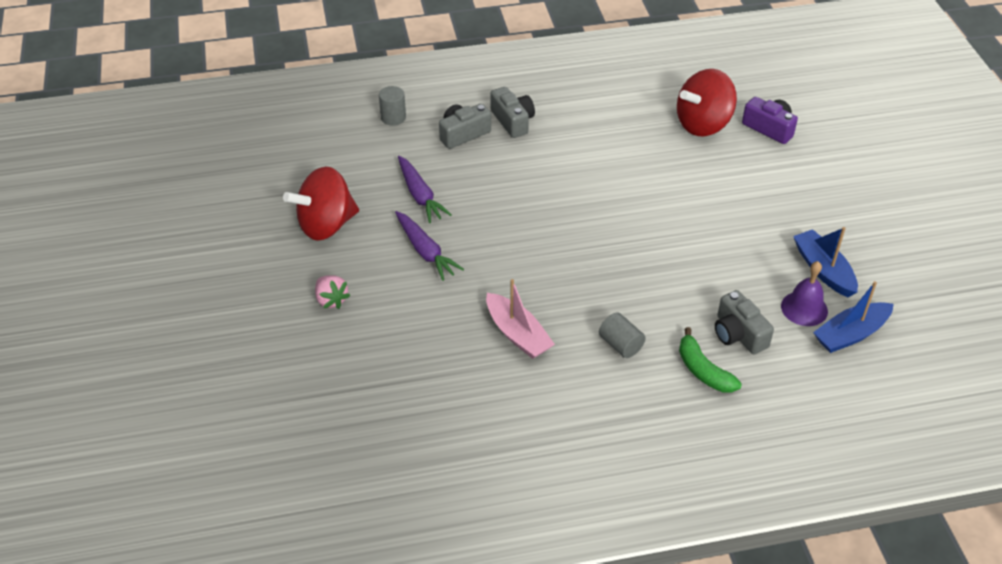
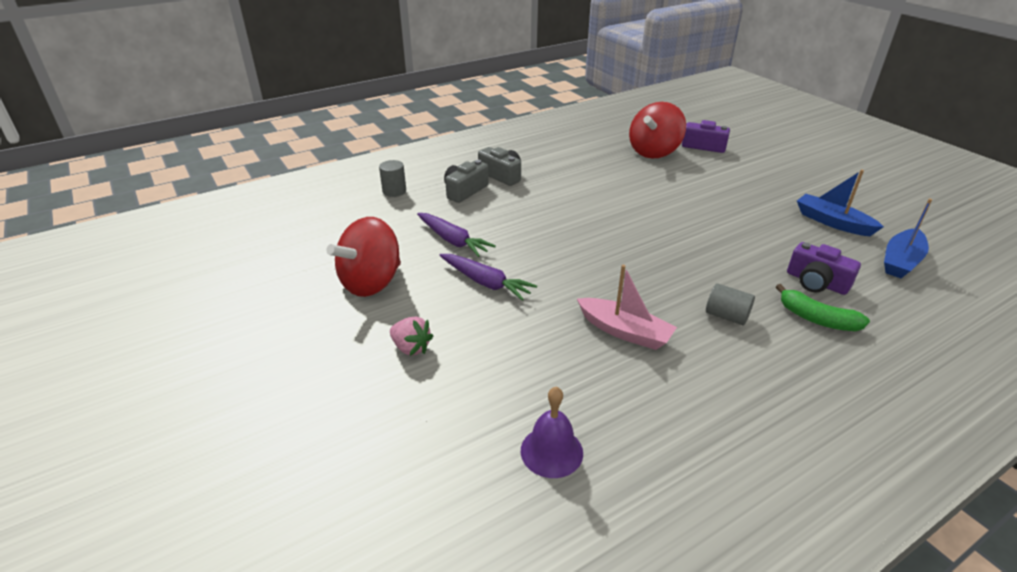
camera: 20 degrees left, 10 degrees down
(738, 334) = (816, 282): grey camera -> purple camera
(804, 308) = (847, 251): purple bell -> purple bell (551, 451)

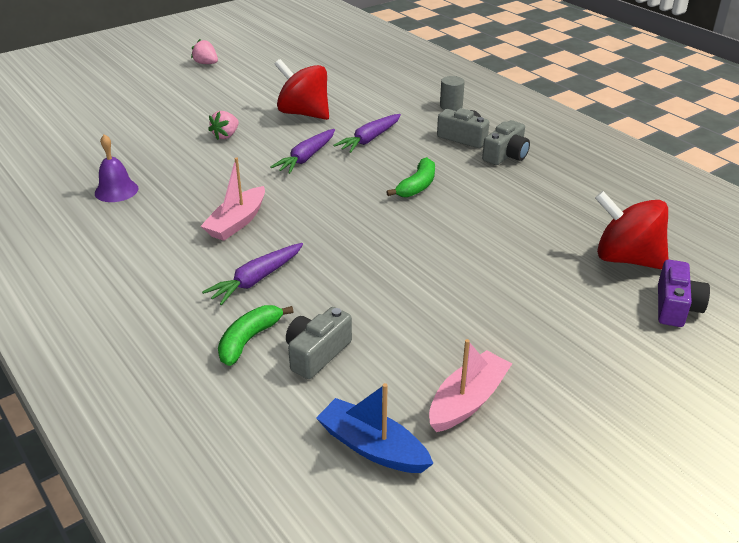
camera: 85 degrees right, 0 degrees up
(136, 381) = (206, 63): none -> pink strawberry
(552, 220) = (417, 186): none -> green banana
(726, 316) = (256, 280): grey cylinder -> purple carrot
(816, 282) = (316, 353): purple camera -> grey camera
(832, 222) = (467, 401): blue boat -> pink boat

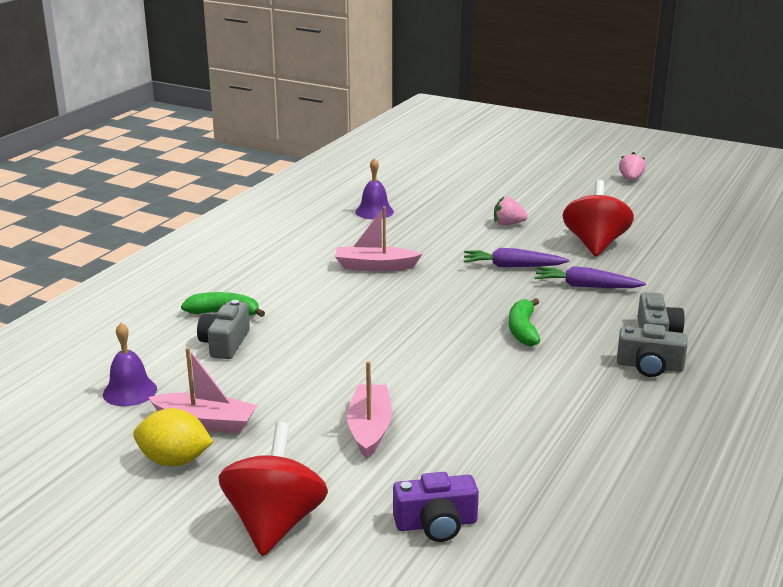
camera: 65 degrees right, 10 degrees down
(256, 280) = (301, 295): purple carrot -> none
(316, 353) = (225, 343): grey camera -> grey camera turned 90 degrees counterclockwise
(372, 447) = (130, 391): blue boat -> purple bell
(417, 186) = (523, 330): green banana -> green banana turned 90 degrees clockwise
(451, 106) = (722, 312): grey cylinder -> none
(528, 303) = (369, 428): none -> pink boat
(529, 437) = (174, 461): none -> yellow lemon
(626, 259) = (504, 478): red spinning top -> red spinning top (275, 523)

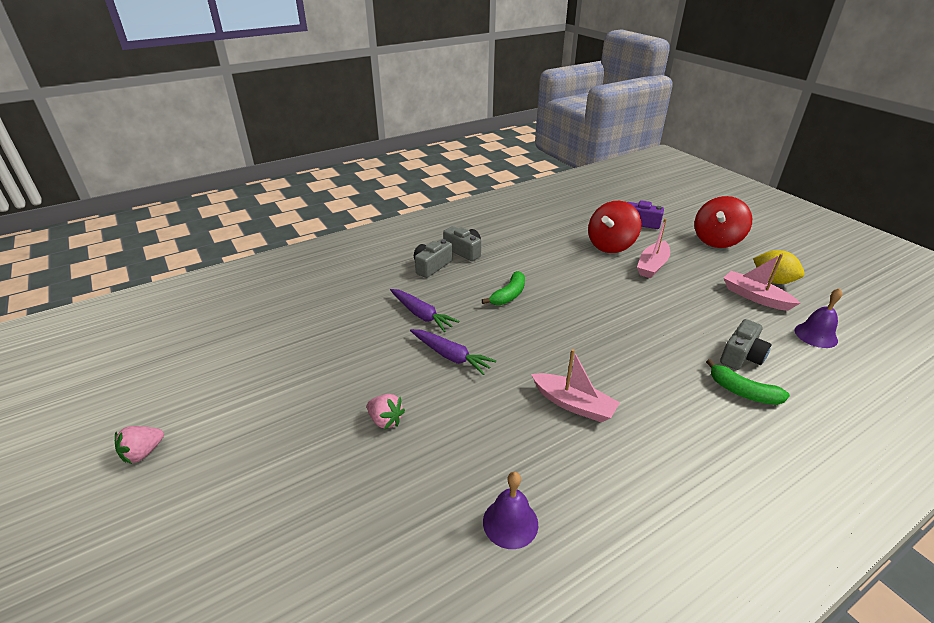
camera: 150 degrees left, 10 degrees up
(595, 244) = (350, 356): red spinning top -> red spinning top (610, 246)

